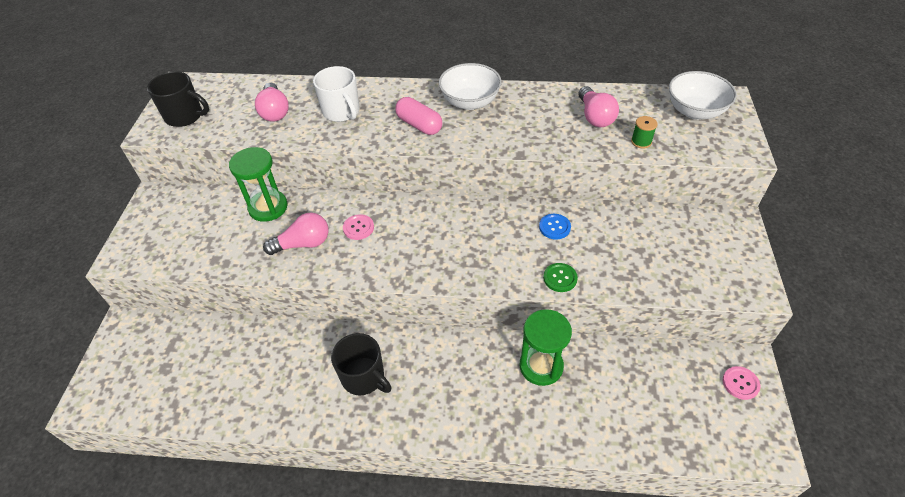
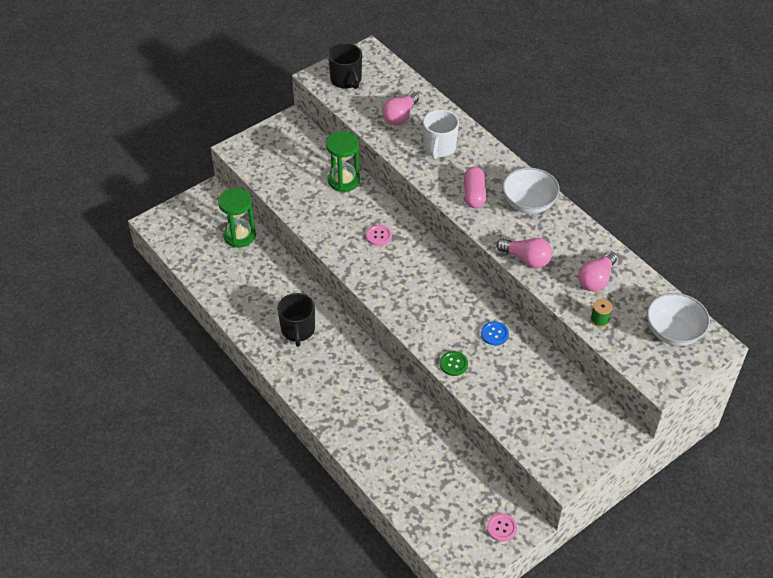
camera: 45 degrees right, 0 degrees up
(303, 244) = (337, 220): pink light bulb -> pink light bulb (526, 259)
(541, 366) = (399, 412): green hourglass -> green hourglass (239, 235)

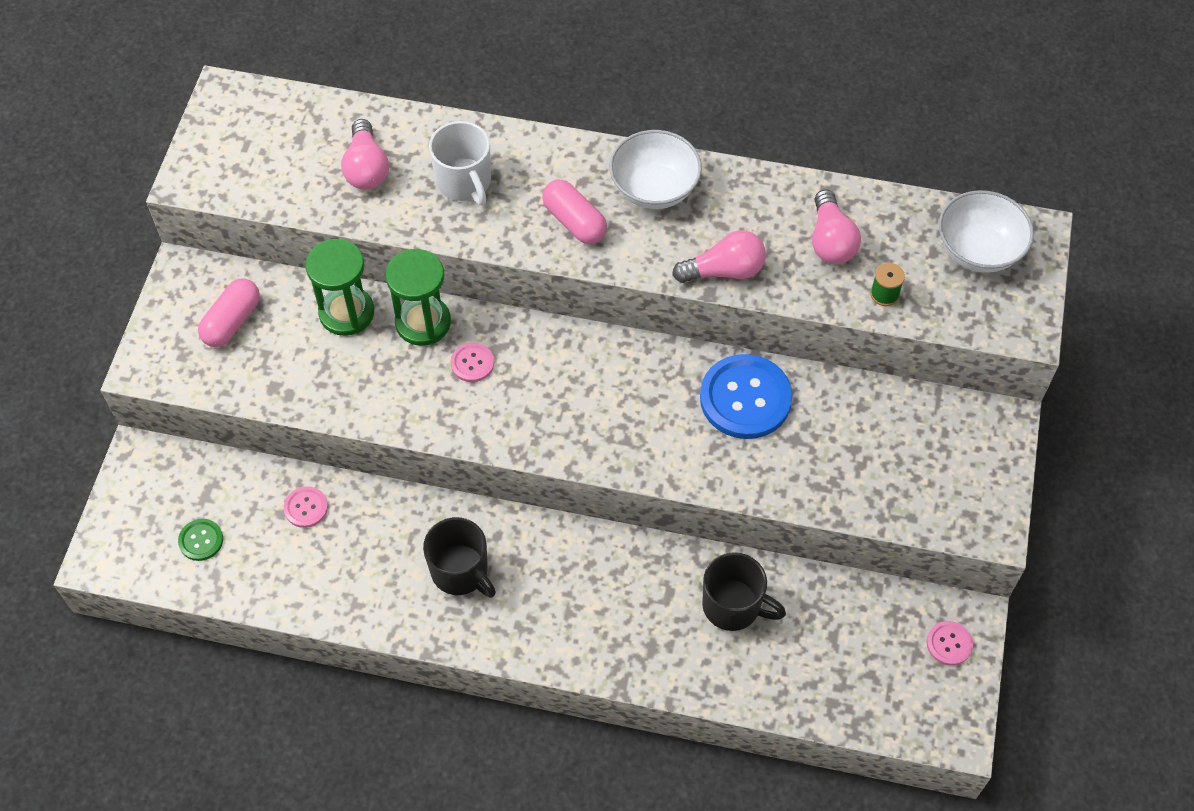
camera: 40 degrees left, 10 degrees up
(239, 235) = (246, 491): green hourglass -> green hourglass (423, 322)
(258, 259) = (306, 508): none -> pink button
(291, 153) = (232, 321): none -> pink capsule
(346, 80) = (235, 159): black mug -> black mug (733, 606)
(453, 364) = (735, 477): green button -> green button (201, 540)
(494, 334) = (745, 398): blue button -> blue button, size x2.08

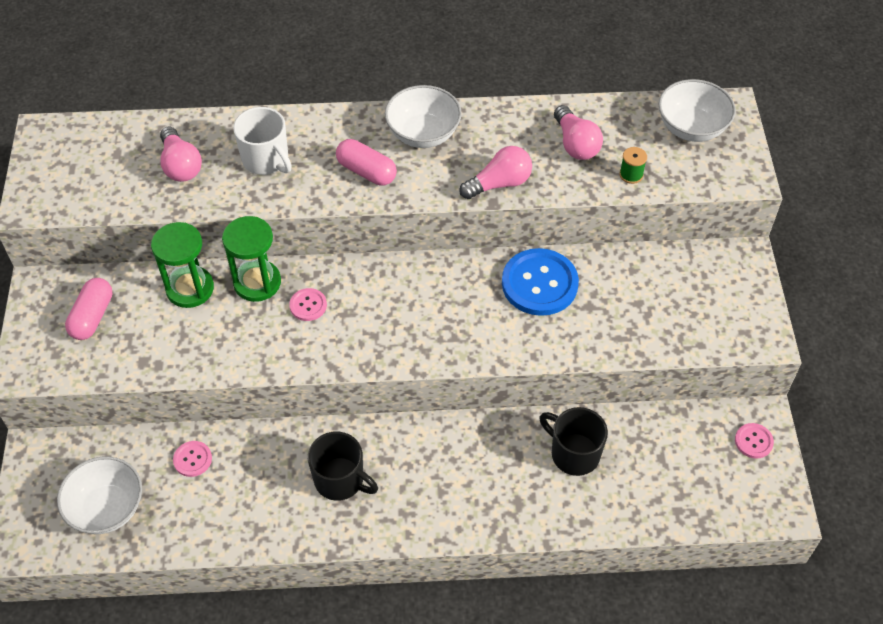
camera: 15 degrees left, 5 degrees down
(201, 540) = (107, 508): green button -> white bowl
(733, 606) = (574, 453): black mug -> black mug turned 150 degrees counterclockwise

